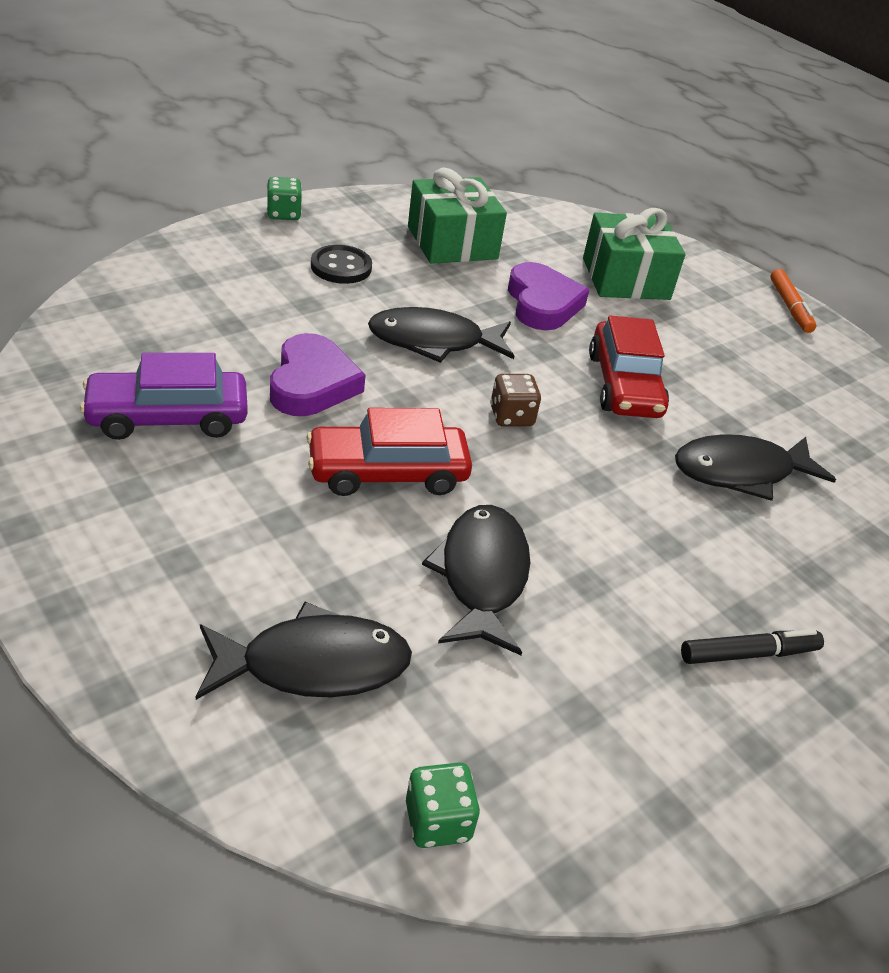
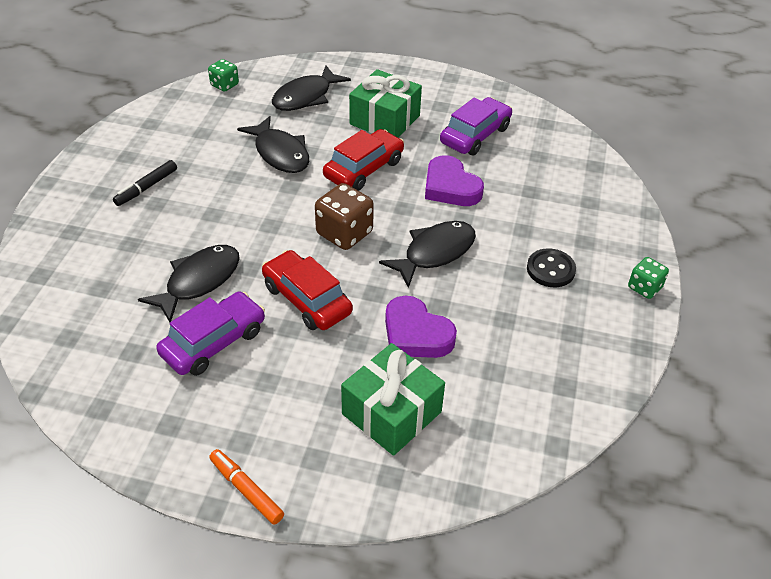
camera: 145 degrees right, 5 degrees up
(452, 243) = (532, 349): green gift -> green gift (384, 120)
(511, 417) = (344, 233): brown dice -> brown dice, size x1.67
(758, 407) = (214, 342): none -> purple car

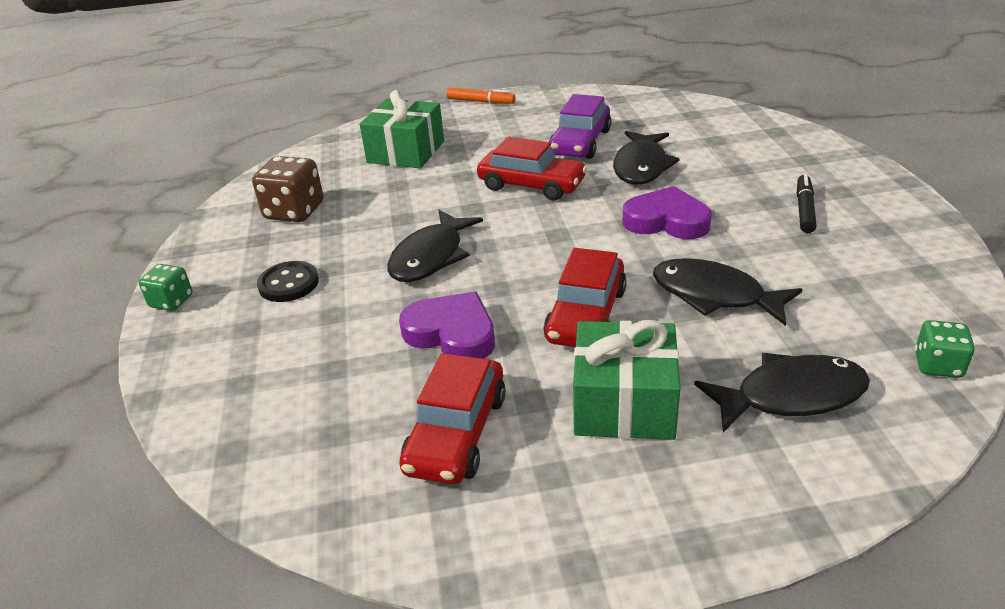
camera: 160 degrees right, 10 degrees down
(306, 97) = (791, 396): black fish -> black fish turned 60 degrees clockwise
(344, 233) = (544, 241): brown dice -> brown dice (294, 211)
(416, 334) = (413, 194): purple heart -> purple heart (666, 221)
(475, 135) = (456, 433): purple car -> red car

